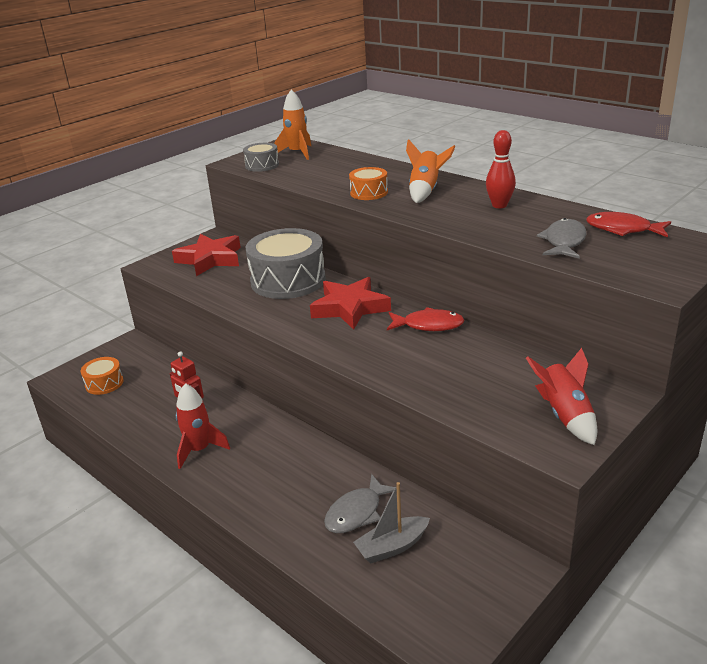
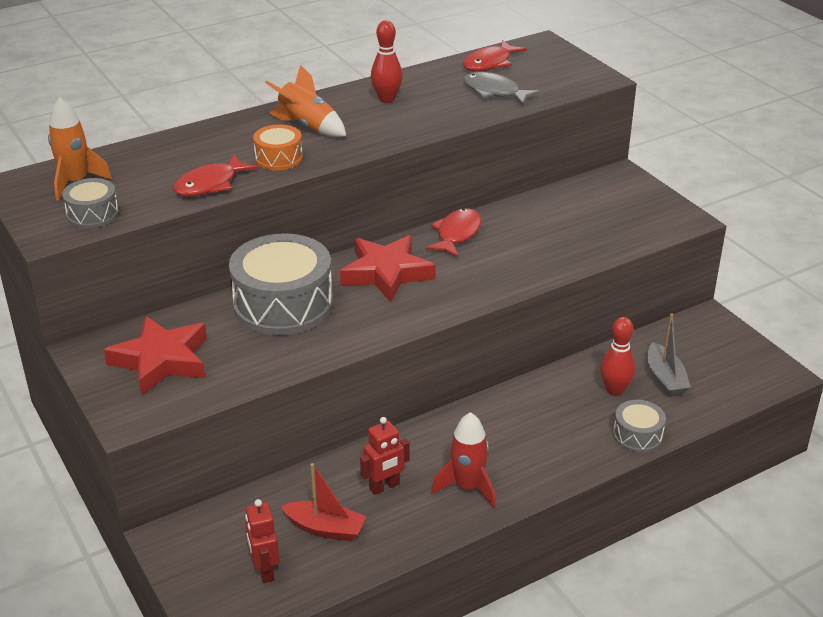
camera: 75 degrees left, 5 degrees up
(104, 383) = (265, 570): orange drum -> red robot
(145, 396) = (325, 528): none -> red boat
(294, 539) = (637, 435): none -> grey drum
(317, 183) = (210, 184): none -> red fish
(357, 512) = (615, 390): grey fish -> red bowling pin
(564, 415) = (638, 205): red rocket -> none

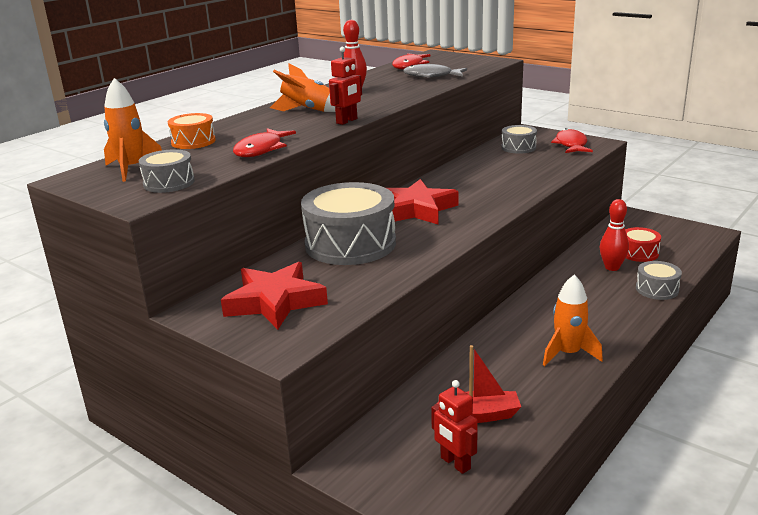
camera: 20 degrees left, 10 degrees down
(279, 158) = (304, 128): orange drum -> orange drum (193, 142)
(384, 487) = (501, 371): red robot -> red robot (347, 121)
(457, 234) = (446, 179): red fish -> red fish (571, 145)
(467, 487) = (568, 353): red rocket -> orange rocket
(583, 202) = (518, 147): none -> grey drum
(665, 378) = (639, 253): grey boat -> red drum

